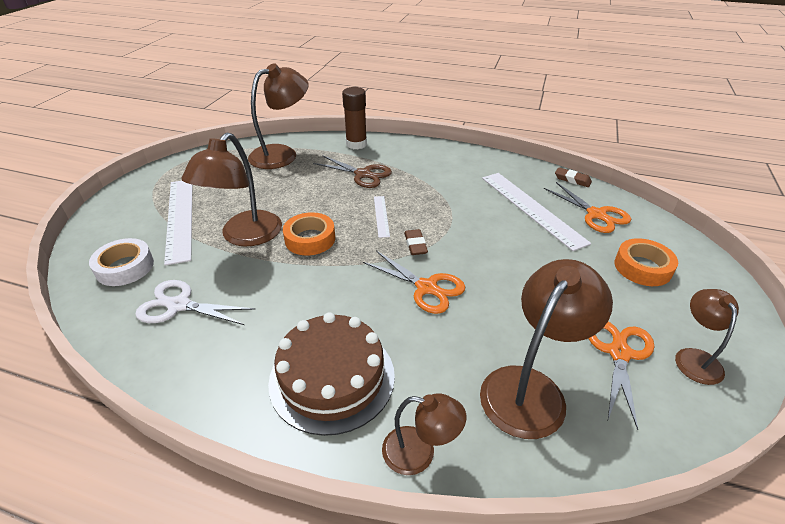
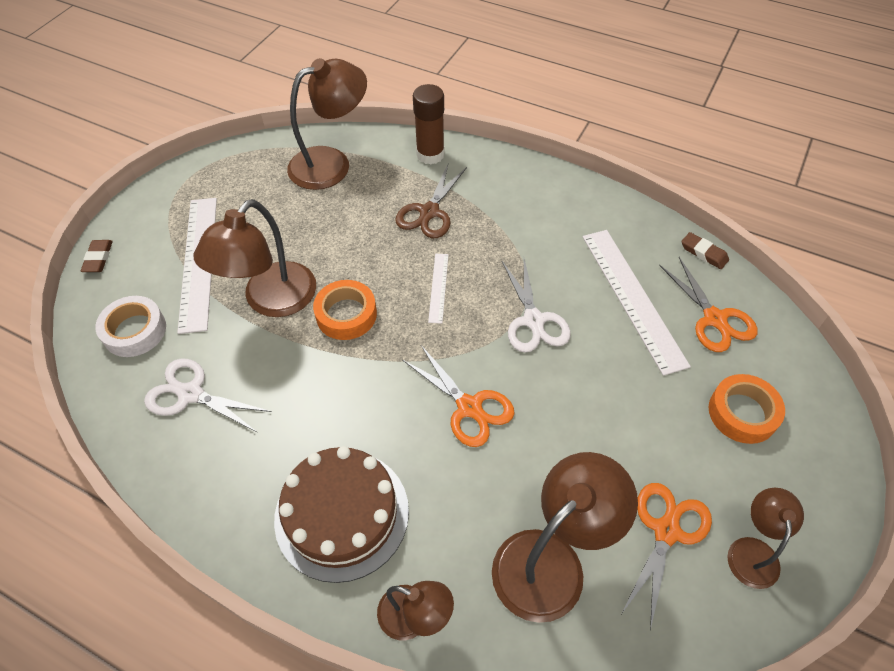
camera: 10 degrees right, 15 degrees up
(363, 174) = (429, 212): brown scissors -> brown scissors turned 75 degrees clockwise
(415, 245) = (470, 340): brown eraser -> brown eraser (98, 258)
(461, 228) = (533, 321): none -> white scissors

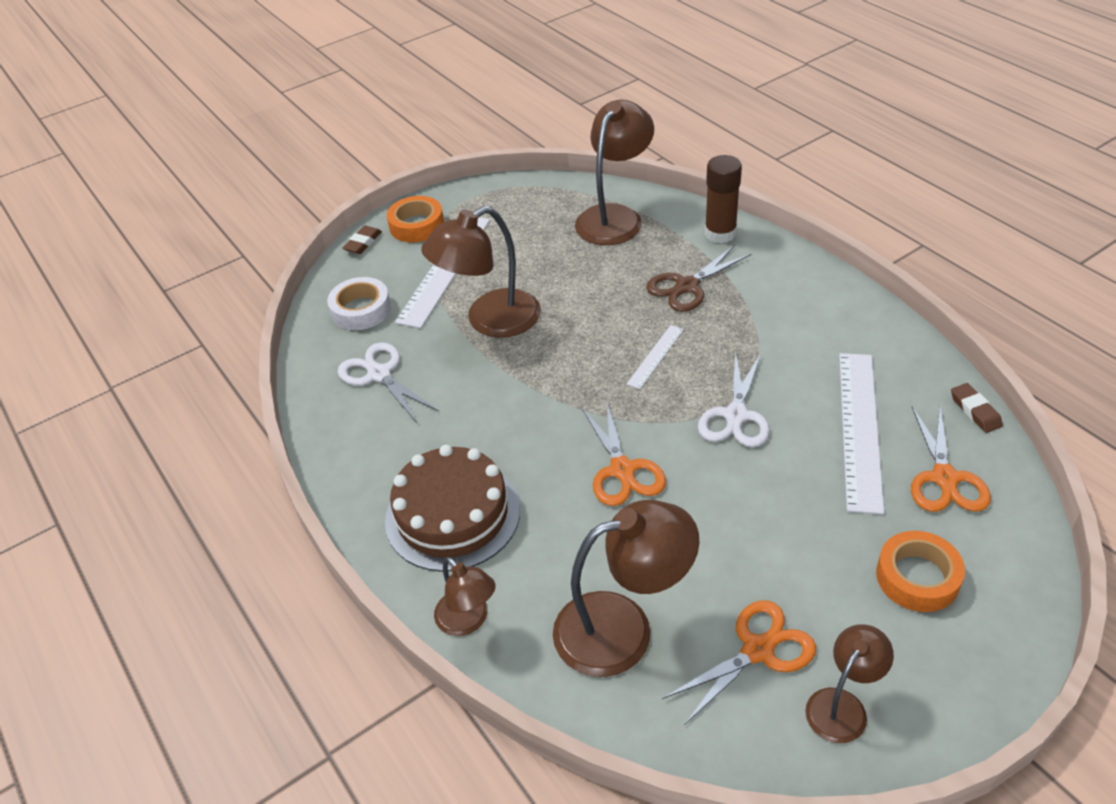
camera: 30 degrees right, 10 degrees down
(331, 163) = (615, 217): brown lamp -> brown lamp turned 60 degrees counterclockwise
(346, 314) = (552, 353): orange tape -> orange tape (416, 225)

